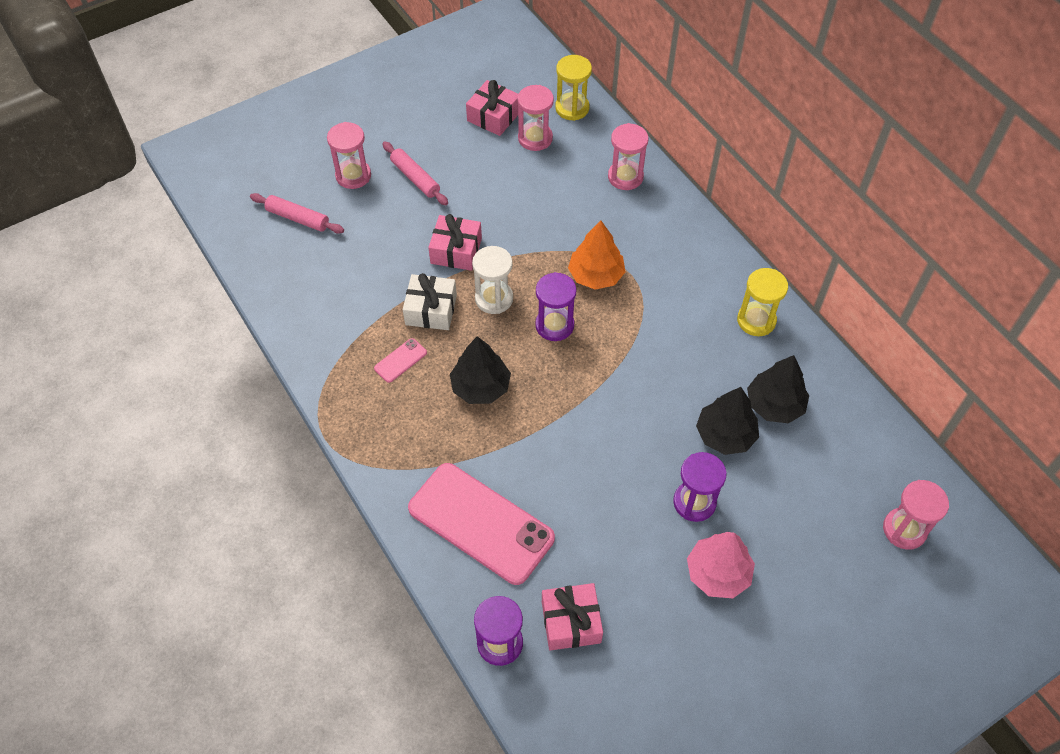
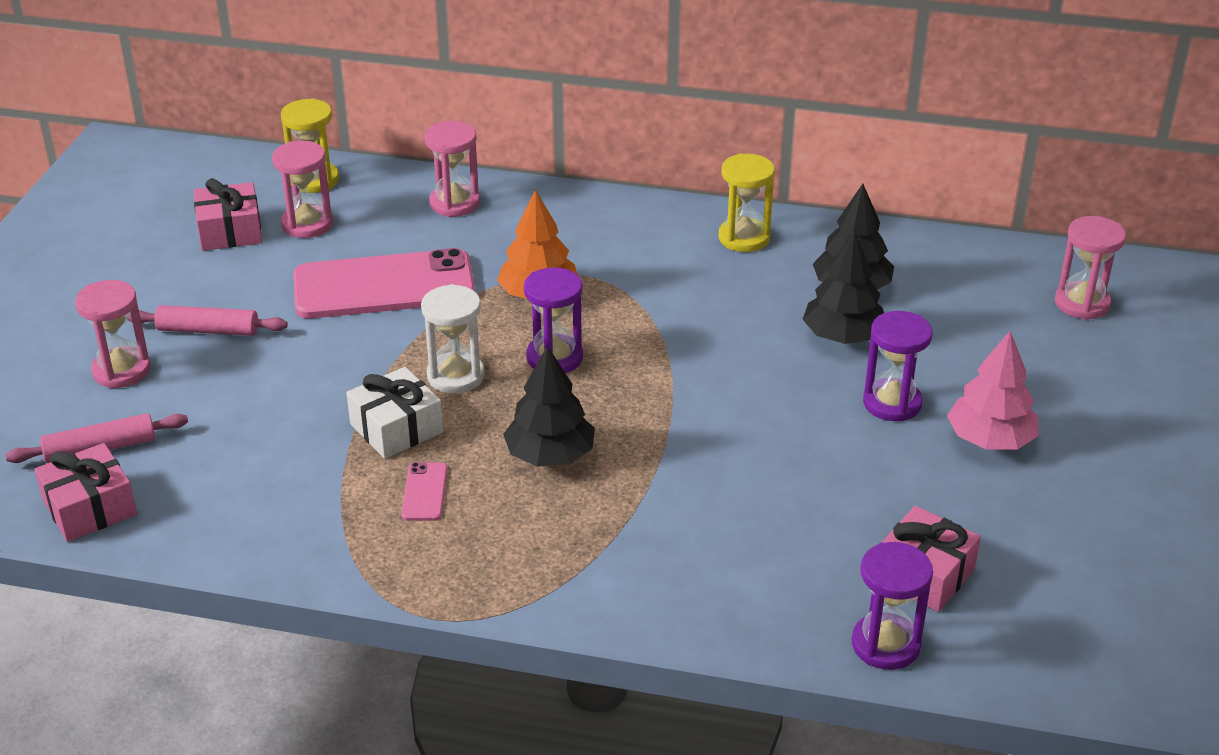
camera: 45 degrees left, 20 degrees down
(456, 251) = (351, 362): pink gift -> pink gift (90, 508)
(481, 523) = (719, 564): pink phone -> pink phone (384, 286)

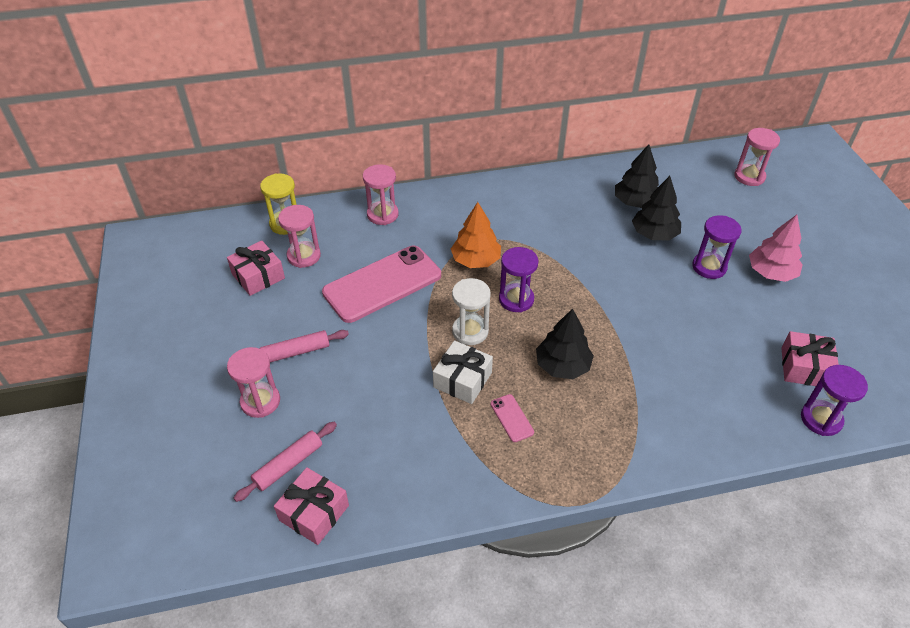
camera: 25 degrees left, 10 degrees up
(744, 238) = (558, 188): yellow hourglass -> none

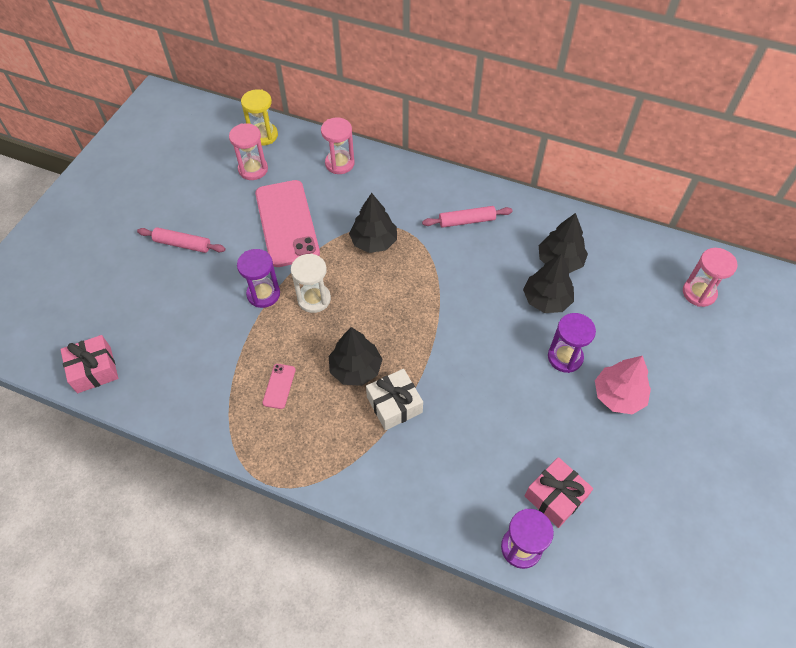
camera: 35 degrees right, 10 degrees up
(258, 276) = (209, 169): pink gift -> none
(260, 401) = (130, 268): pink hourglass -> none
(288, 465) = (108, 326): pink rolling pin -> pink rolling pin (466, 221)
(382, 284) = (287, 223): pink phone -> pink phone turned 75 degrees clockwise
(462, 380) = (273, 334): white gift -> white gift (394, 404)
(476, 260) = (374, 241): orange tree -> black tree
(516, 299) = (373, 293): purple hourglass -> purple hourglass (263, 294)

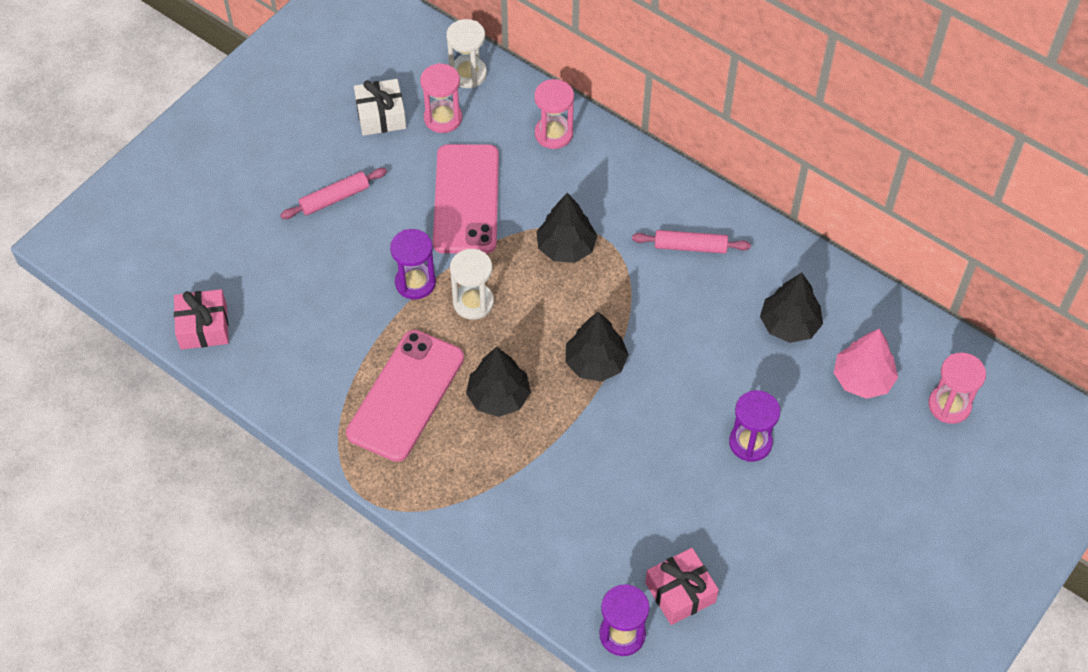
camera: 15 degrees right, 0 degrees up
(182, 244) = (335, 198): pink rolling pin -> pink rolling pin turned 60 degrees counterclockwise
(263, 135) = (468, 74): yellow hourglass -> white hourglass
(279, 386) = (405, 395): pink phone -> pink phone, size x2.50
(394, 404) = (531, 448): white gift -> white gift (381, 115)
(546, 299) = (754, 368): black tree -> black tree (595, 362)
(618, 395) = (797, 502): pink tree -> pink tree (863, 379)

